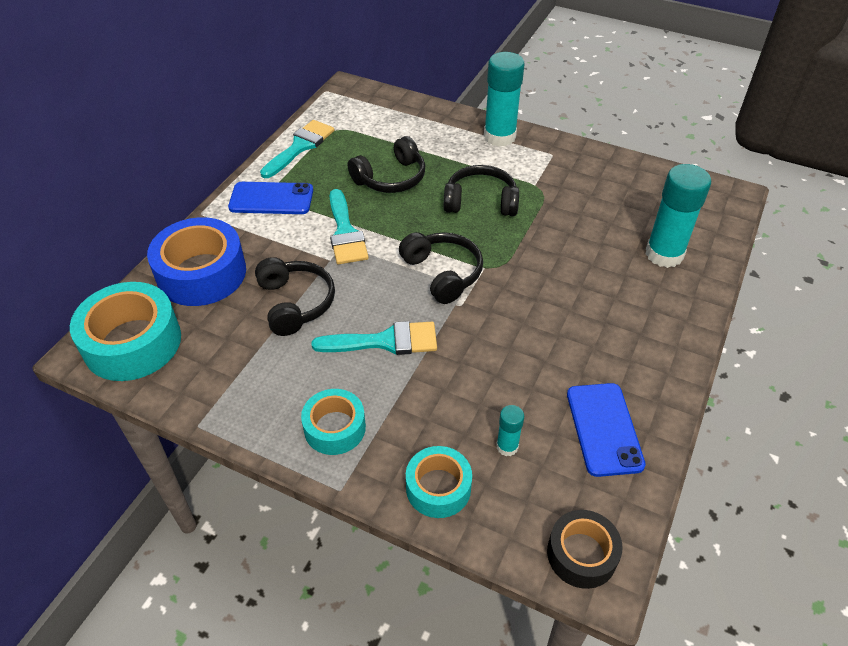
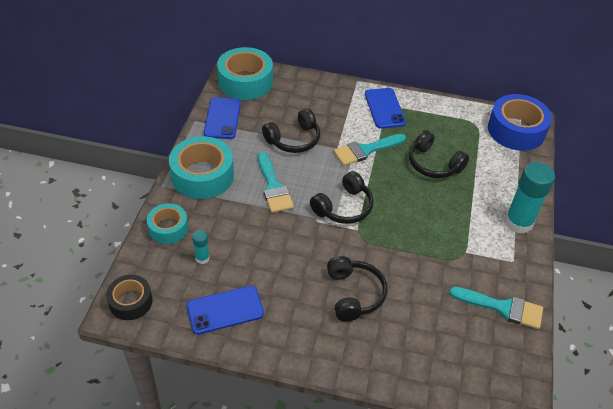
camera: 75 degrees right, 0 degrees up
(202, 273) = (306, 94): blue tape -> blue tape (516, 130)
(209, 385) = (222, 118): none -> blue phone
(300, 147) = (446, 110): turquoise brush -> turquoise brush (503, 308)
(335, 428) = (202, 176): turquoise tape -> turquoise tape, size x1.69
(480, 202) = (429, 219): black headphones -> black headphones (354, 294)
(664, 254) = (414, 347): turquoise glue stick -> none

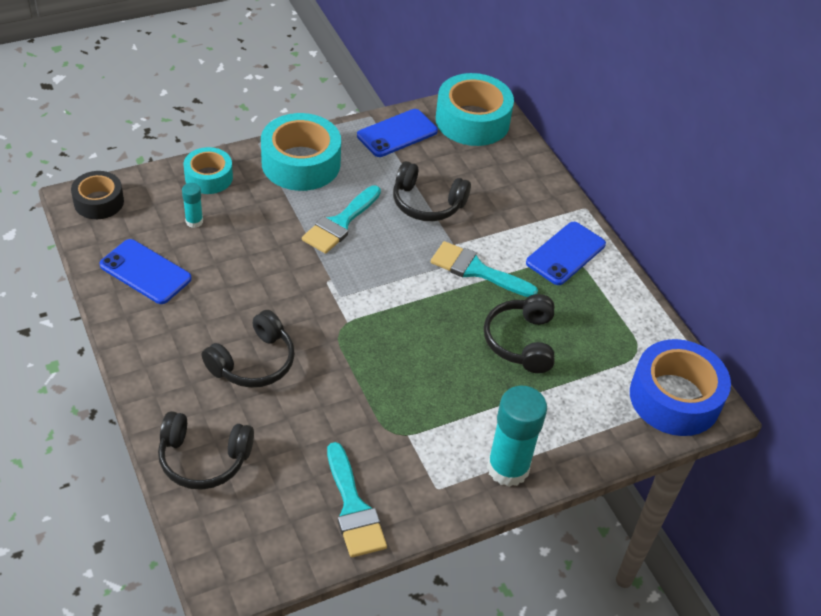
camera: 50 degrees right, 0 degrees up
(343, 207) = (369, 294): black headphones -> black headphones (203, 458)

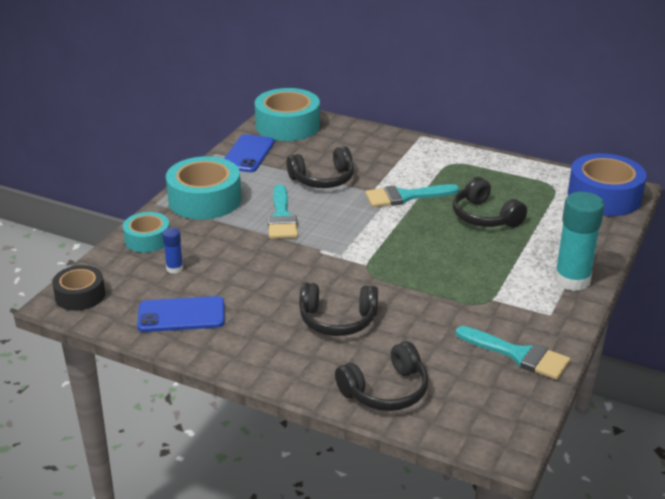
camera: 35 degrees left, 15 degrees down
(194, 221) = (174, 268): turquoise glue stick -> blue glue stick
(253, 362) = (337, 320): black headphones -> black headphones turned 90 degrees clockwise
(565, 253) = (444, 162): blue phone -> none

